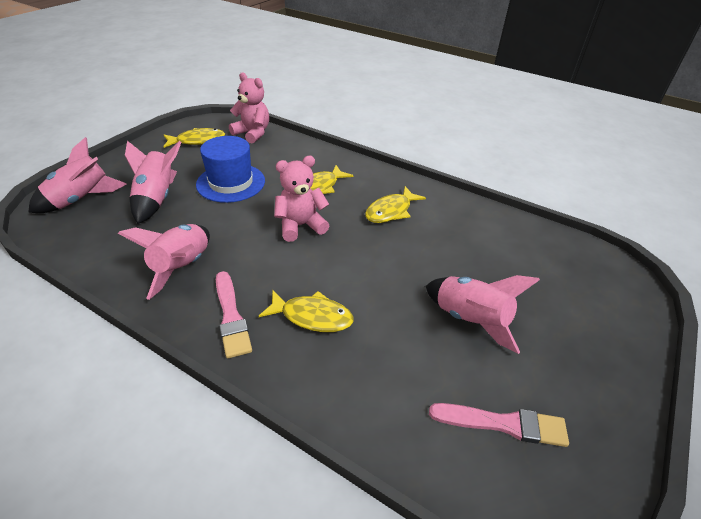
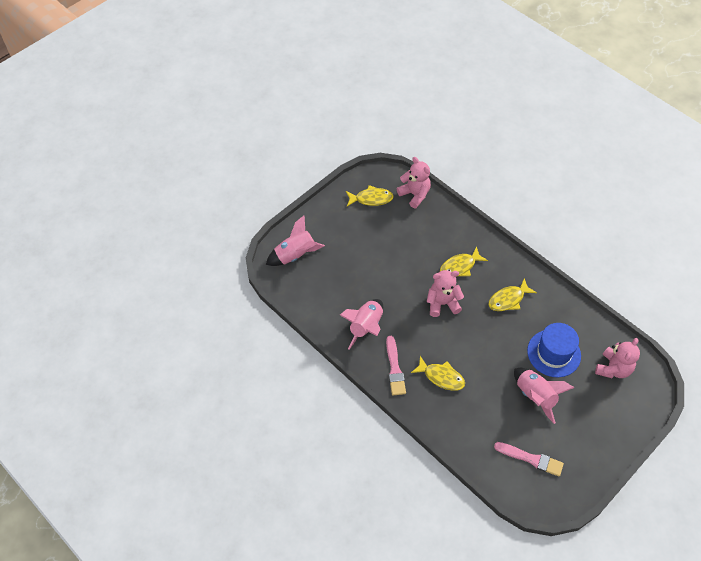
camera: 15 degrees right, 15 degrees up
(157, 199) = (345, 262): pink rocket -> none
(231, 182) = (396, 252): blue hat -> blue hat (554, 353)
(564, 266) = (613, 368): none -> pink teddy bear

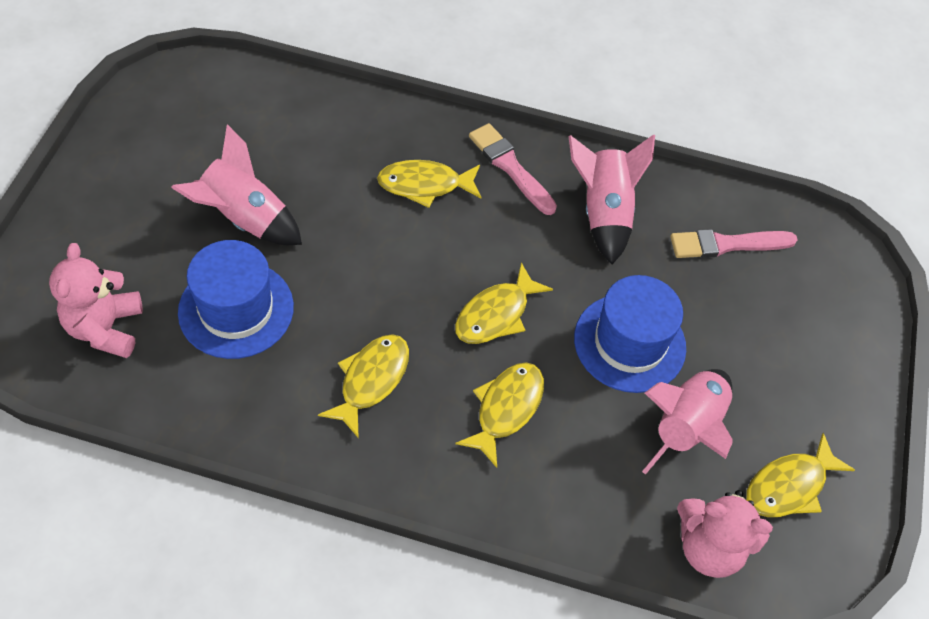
camera: 145 degrees right, 0 degrees up
(295, 255) = (825, 286): pink rocket -> pink rocket (686, 428)
(394, 269) = (629, 343): none -> blue hat
(442, 303) = (496, 314): pink teddy bear -> yellow fish
(531, 459) = (216, 123): pink brush -> pink brush (727, 244)

